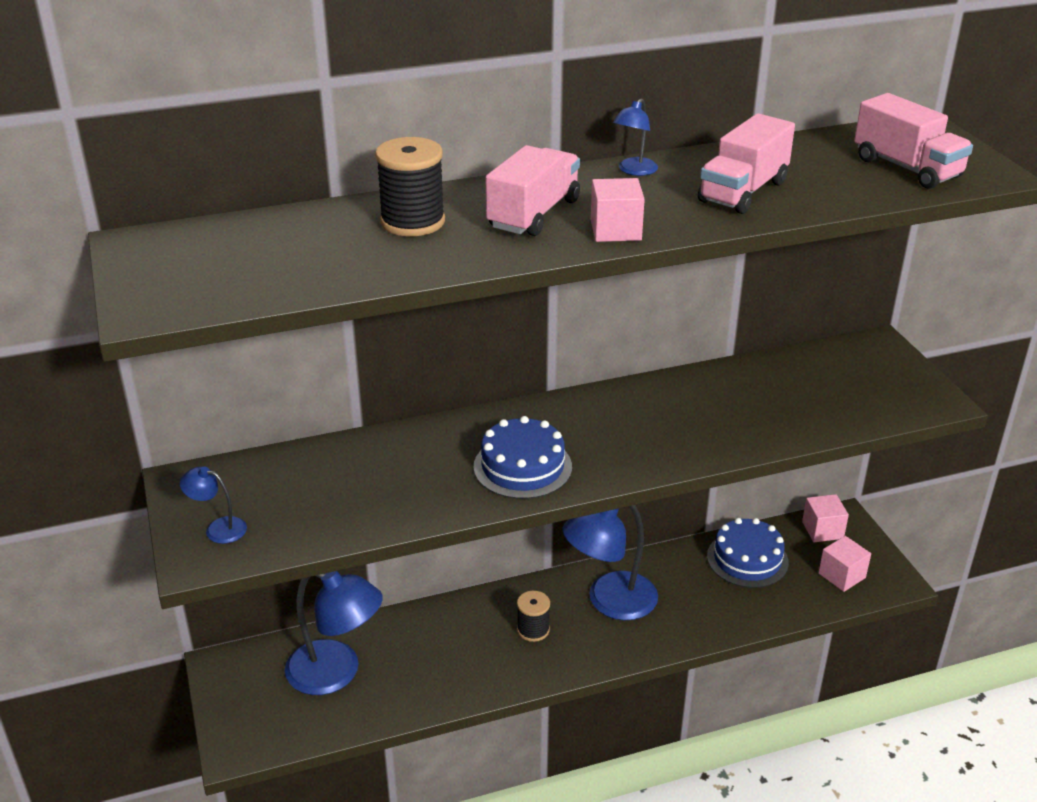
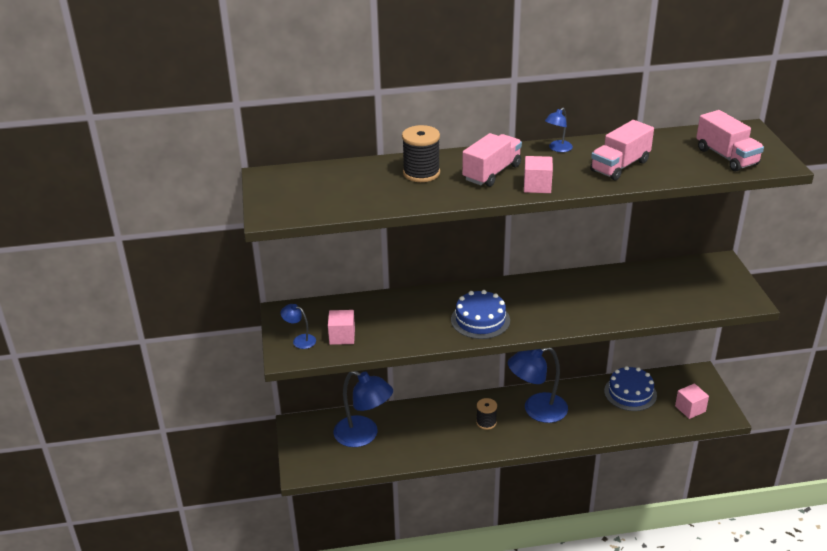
camera: 10 degrees right, 0 degrees up
(822, 530) = (684, 379): pink cube -> pink cube (342, 336)

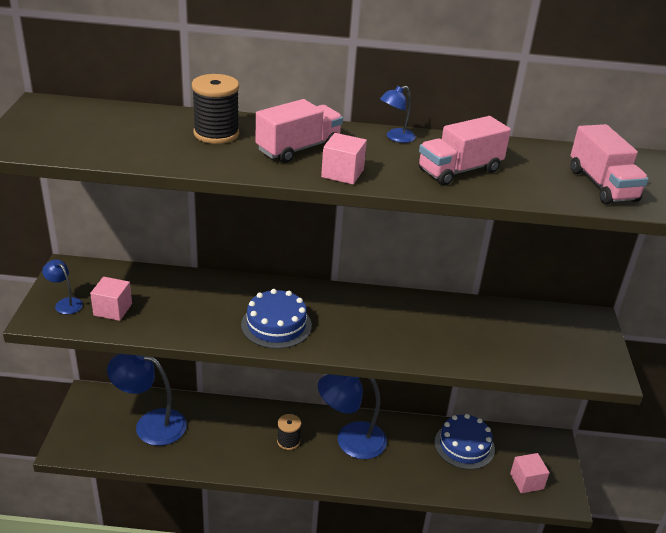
camera: 10 degrees right, 0 degrees up
(364, 435) = (151, 424): blue lamp -> blue lamp turned 150 degrees clockwise

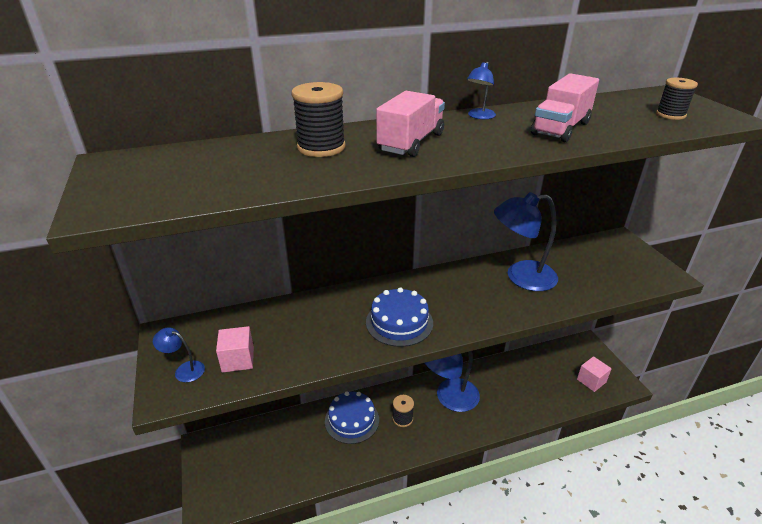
camera: 20 degrees left, 0 degrees up
(151, 424) = (277, 450): blue lamp -> blue lamp (521, 277)
(342, 173) = (473, 153): pink cube -> none
(464, 445) = (532, 369): blue cake -> blue cake (352, 420)
(602, 185) = (670, 115): pink truck -> black spool

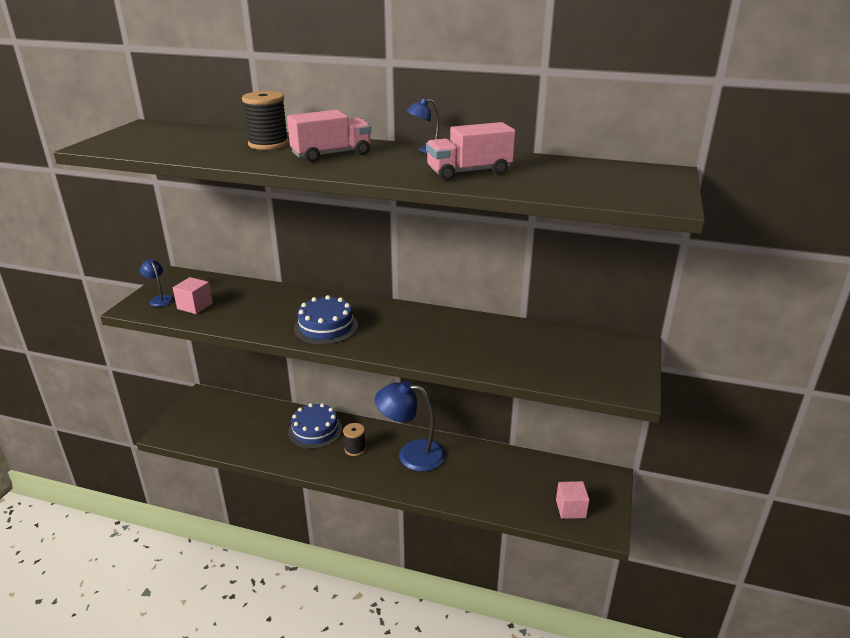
camera: 35 degrees right, 5 degrees down
(521, 277) = (475, 336): blue lamp -> none
(670, 115) = (606, 186): black spool -> none

